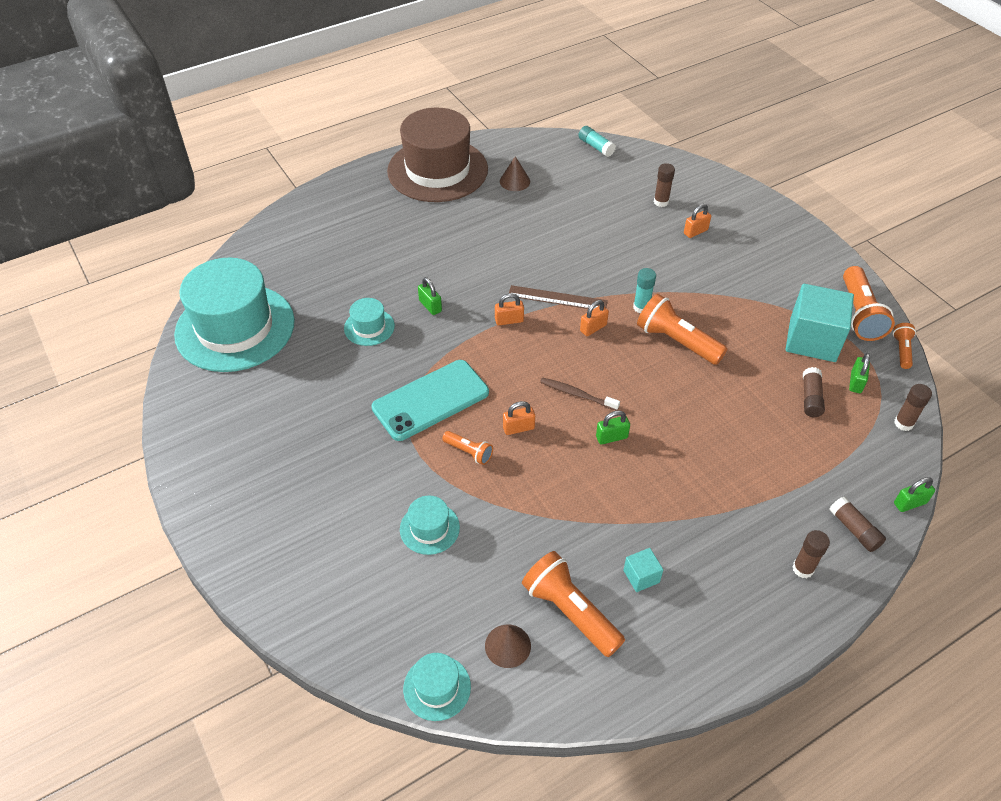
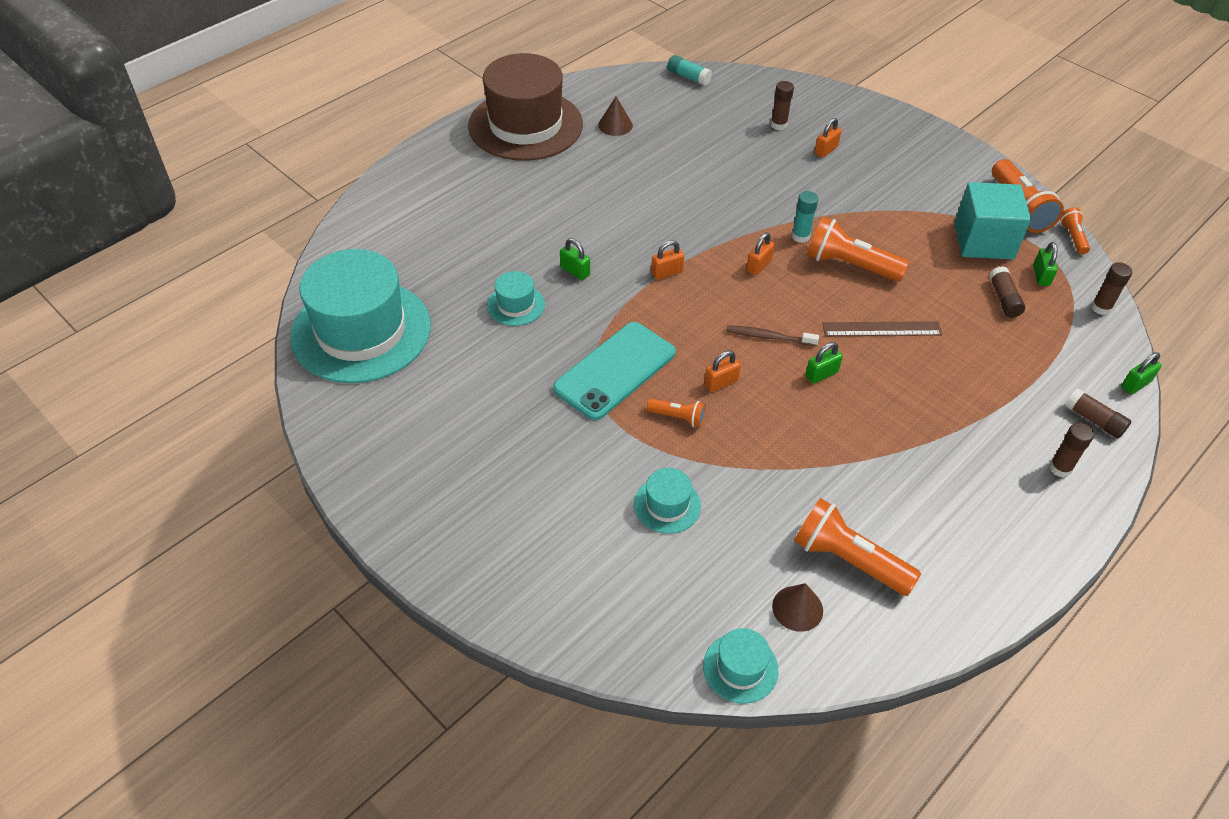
camera: 15 degrees left, 0 degrees up
(557, 298) = (709, 241): brown ruler -> brown ruler (881, 329)
(641, 576) = (906, 509): turquoise cube -> none

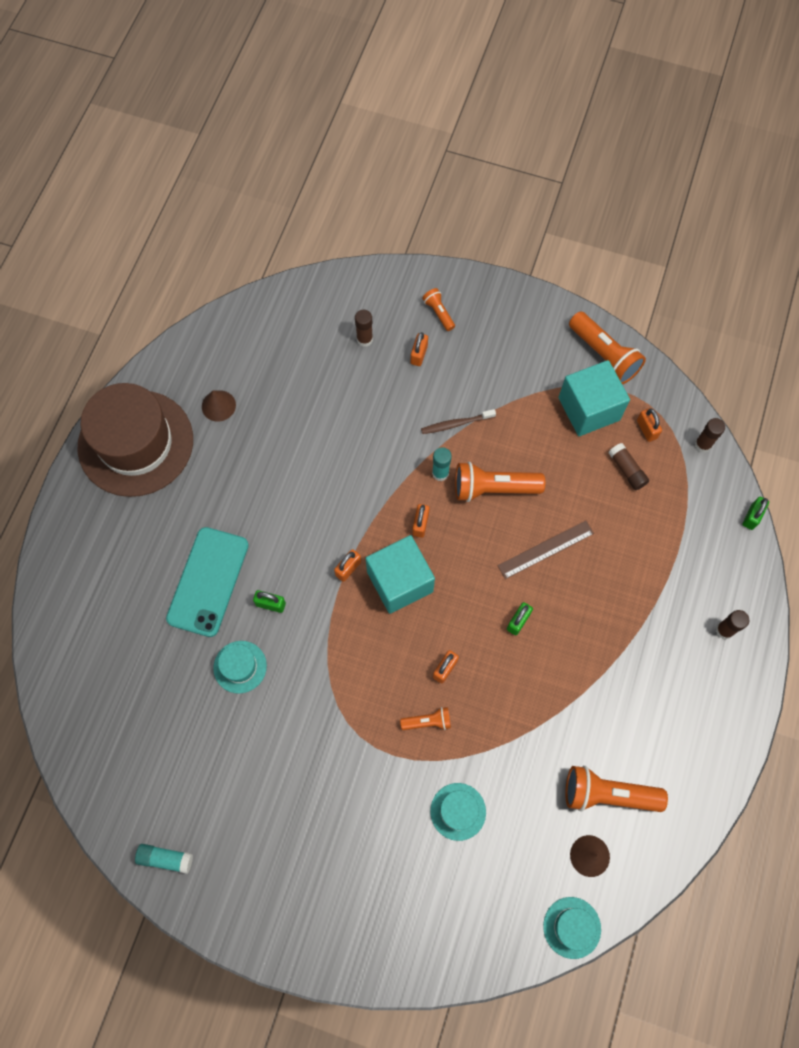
camera: 25 degrees left, 20 degrees up
(361, 331) = (124, 760): turquoise hat -> none
(615, 370) = (356, 698): turquoise phone -> turquoise phone (208, 581)
(688, 77) = (255, 309): turquoise glue stick -> turquoise glue stick (165, 858)
(713, 300) = (400, 581): none -> turquoise cube
(768, 337) = (461, 601): brown toothbrush -> brown toothbrush (456, 424)
(1041, 276) = (646, 429): green padlock -> orange padlock
(1072, 237) = (656, 371): orange flashlight -> orange flashlight (439, 313)
(1094, 420) = (733, 569): brown glue stick -> none

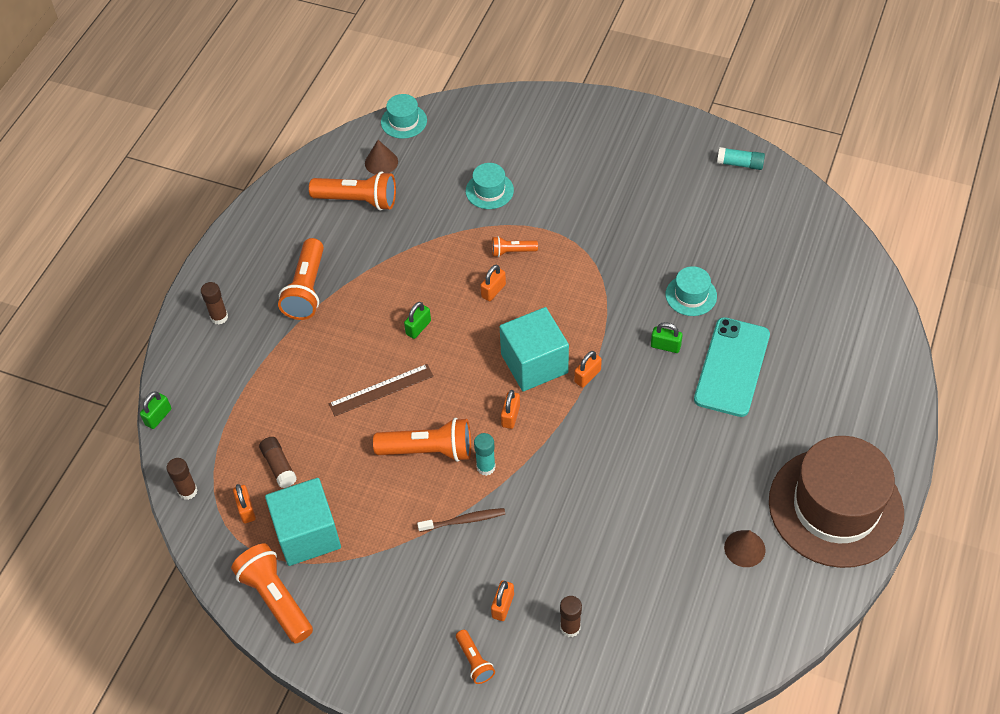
camera: 175 degrees left, 15 degrees down
(641, 667) = (306, 289): none -> orange flashlight

